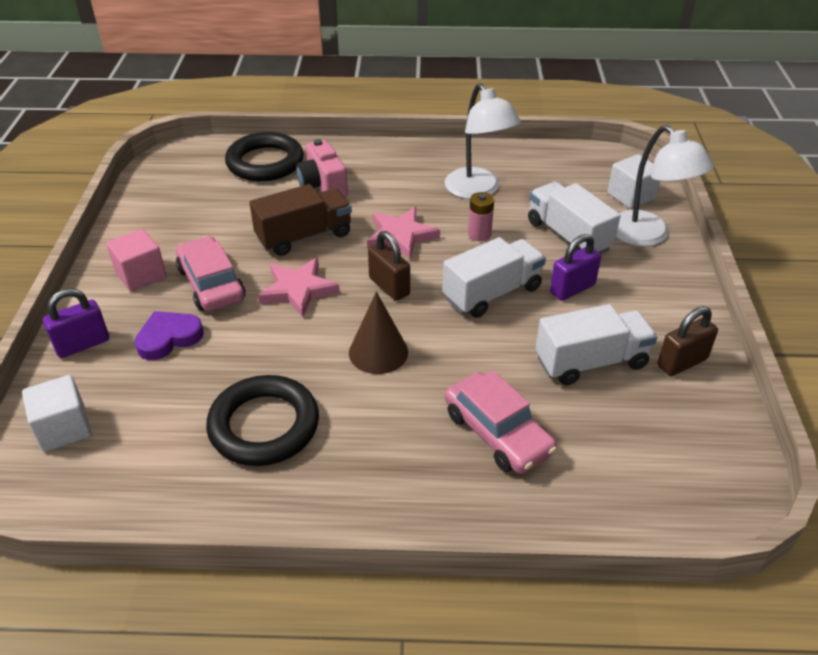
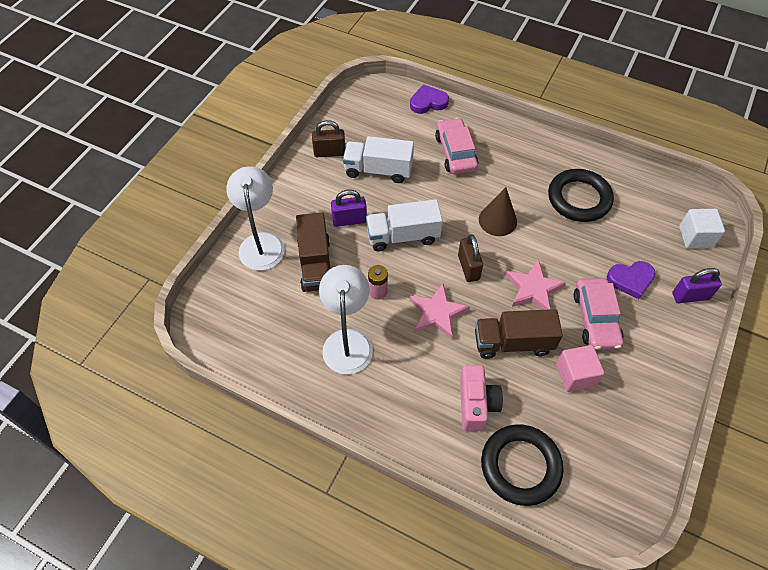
camera: 155 degrees left, 15 degrees up
(141, 275) = (649, 349): pink cube -> pink cube (575, 375)
(568, 236) = (315, 264): white truck -> brown truck
(610, 515) = (428, 102): none -> purple heart
(631, 196) = (235, 285): white cube -> none

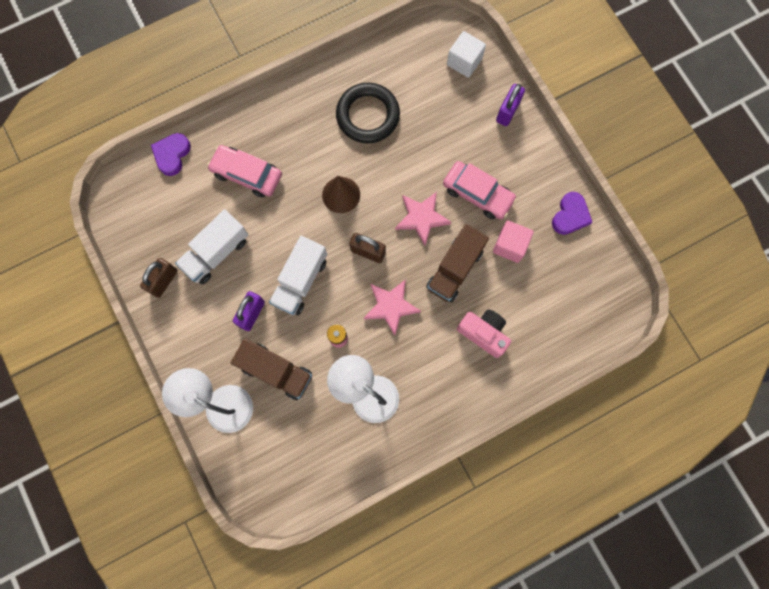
camera: 55 degrees left, 20 degrees up
(520, 466) = (548, 338): black ring -> none
(630, 280) = (465, 141): purple heart -> purple heart (570, 215)

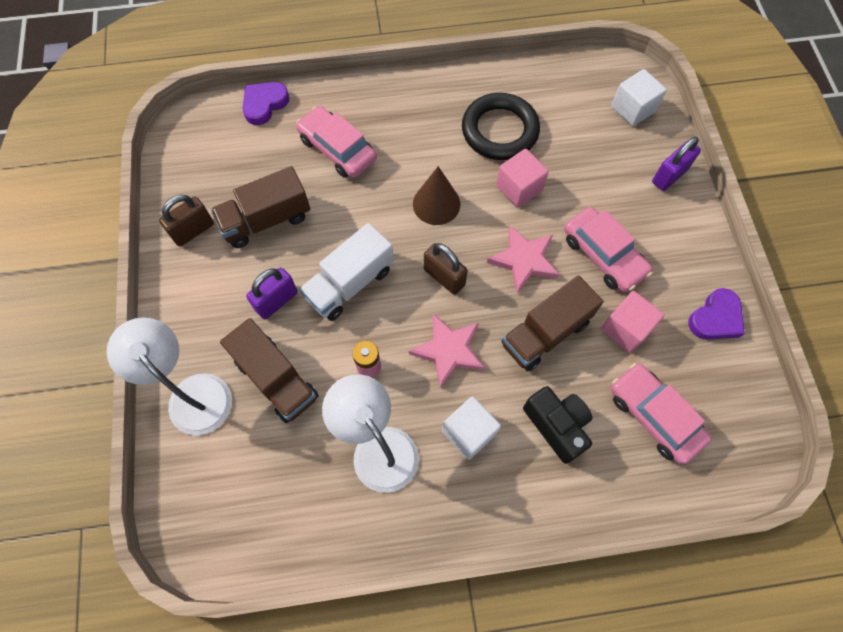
camera: 20 degrees right, 10 degrees down
(216, 253) = (266, 220): white truck -> brown truck
(398, 160) = (519, 188): none -> pink cube
(425, 359) = (469, 432): none -> white cube
(483, 333) = (556, 425): pink camera -> black camera
(547, 302) = (654, 416): none -> pink car

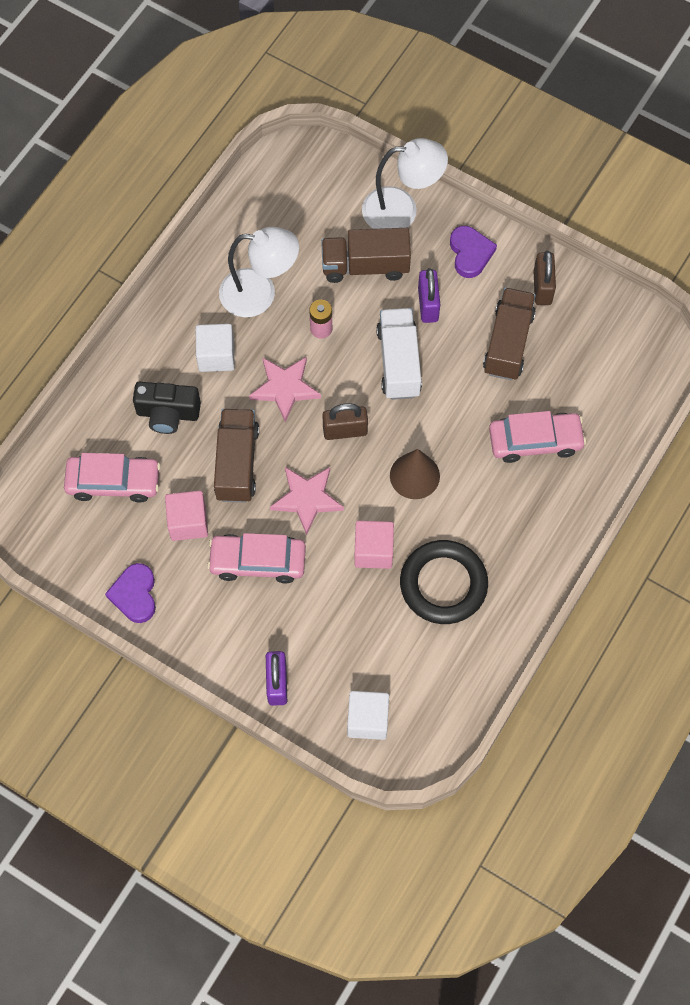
camera: 130 degrees right, 0 degrees up
(264, 104) = (633, 417): purple heart -> purple heart (470, 253)

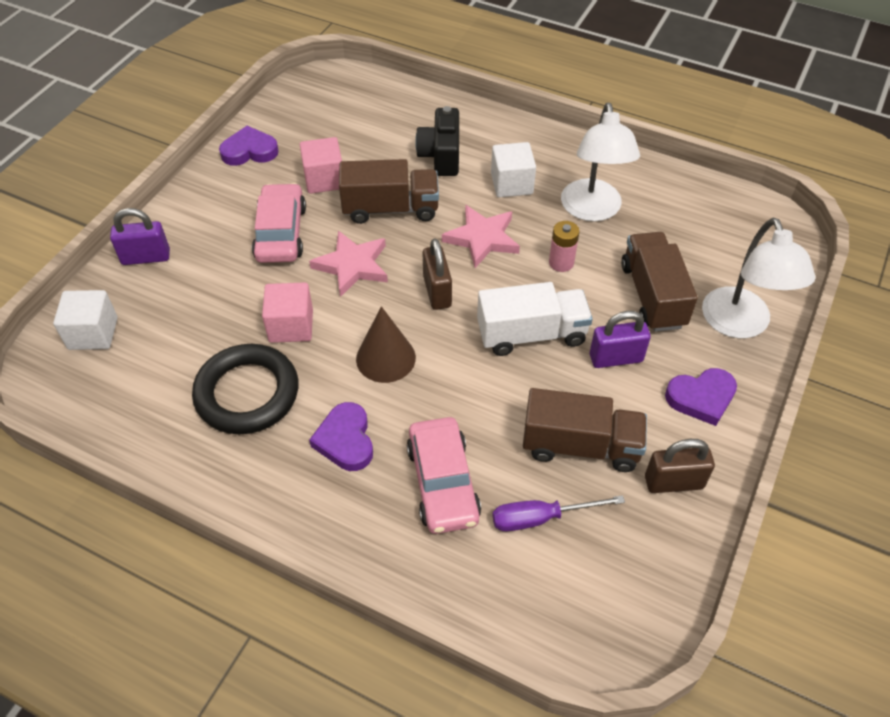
camera: 85 degrees right, 15 degrees down
(113, 482) = (365, 127): pink car -> none
(493, 508) = (345, 440): none -> purple heart
(567, 378) = (541, 518): none -> purple screwdriver

